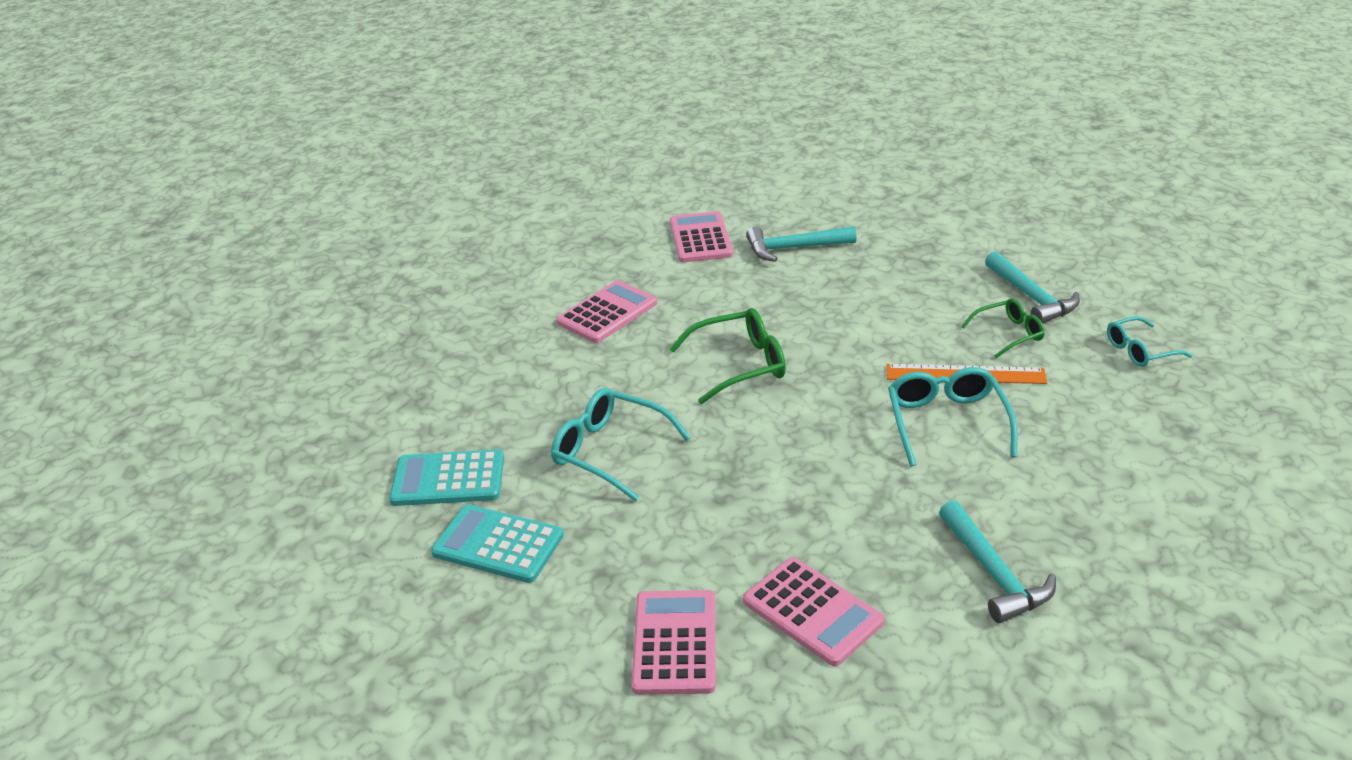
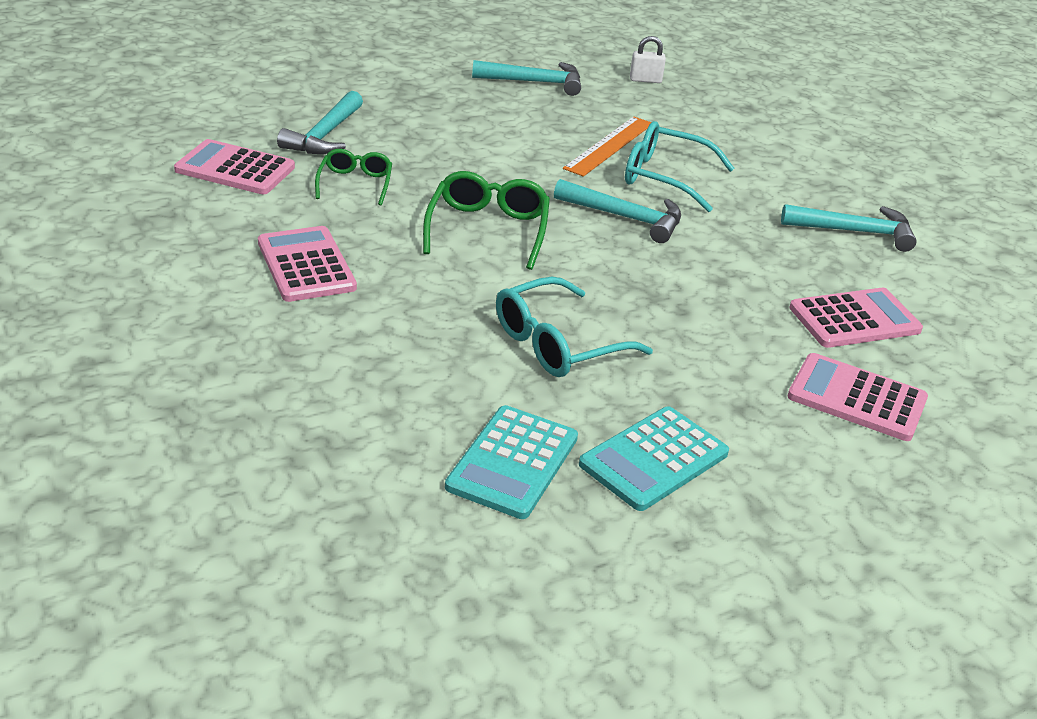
camera: 70 degrees left, 0 degrees up
(842, 424) = (626, 218): none -> turquoise hammer
(1008, 334) = (574, 109): green glasses -> green glasses (355, 183)
(1139, 350) = (645, 80): turquoise glasses -> white padlock

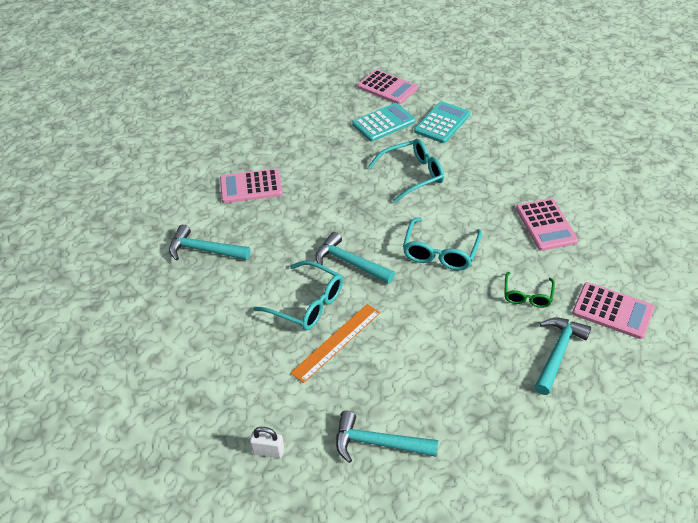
camera: 165 degrees left, 10 degrees up
(488, 229) = (440, 252): green glasses -> turquoise glasses
(857, 398) = (280, 146): pink calculator -> pink calculator (387, 88)

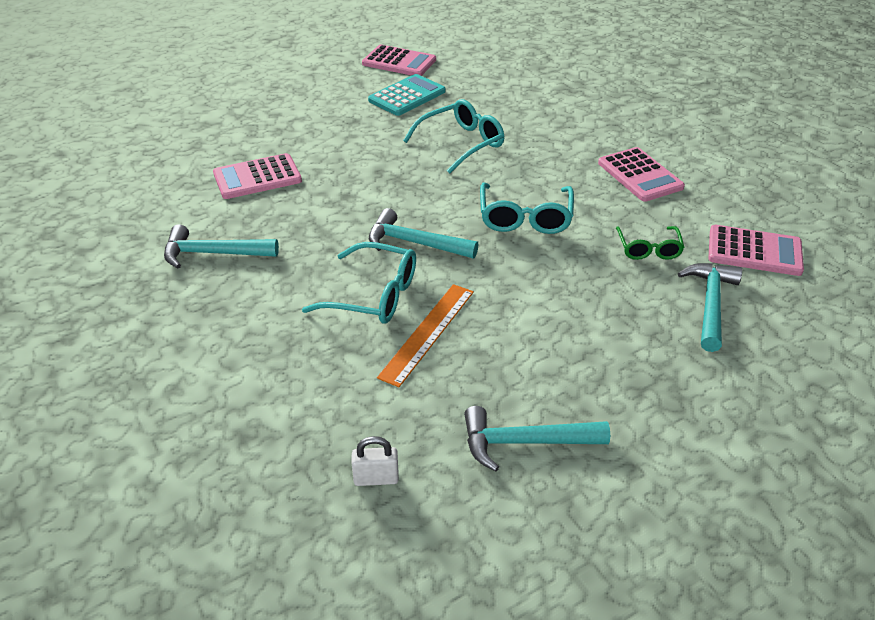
camera: 15 degrees left, 5 degrees down
(442, 123) = (478, 89): turquoise calculator -> none

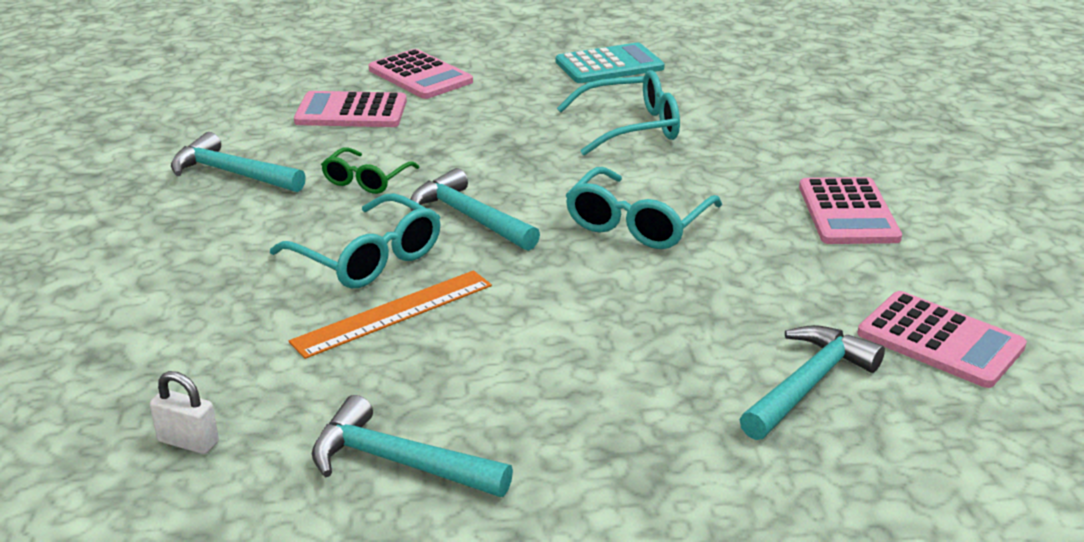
camera: 25 degrees right, 10 degrees down
(399, 62) = (633, 29): pink calculator -> pink calculator (420, 76)
(648, 249) = (778, 298): green glasses -> green glasses (366, 180)

